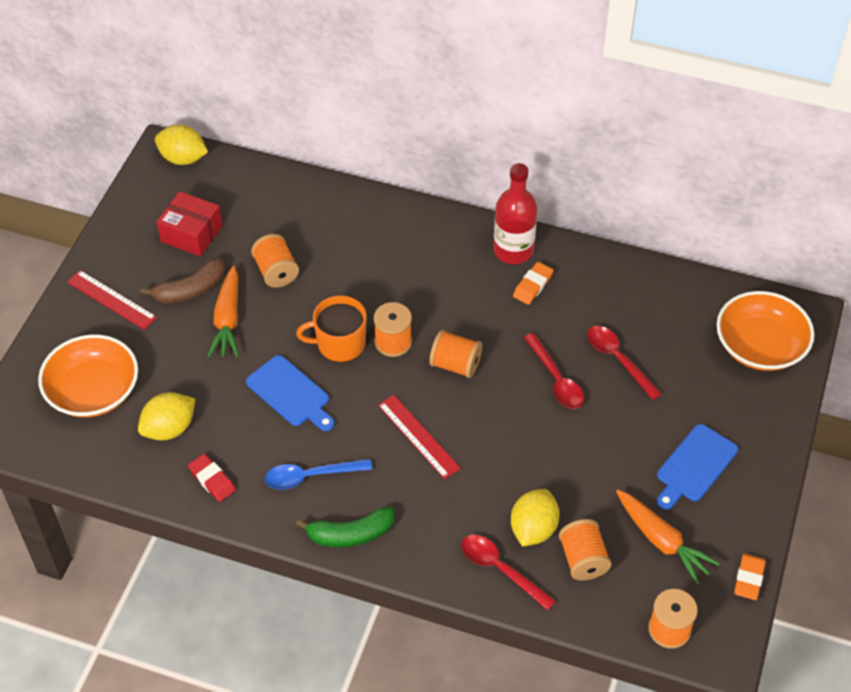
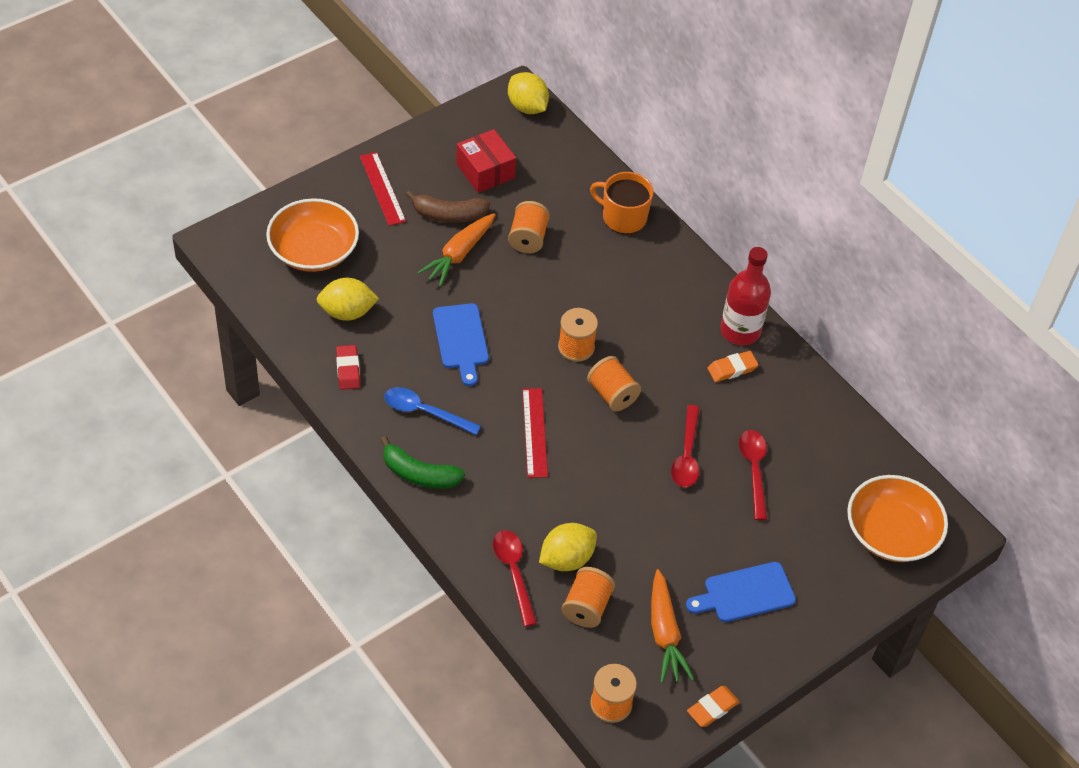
camera: 30 degrees right, 0 degrees up
(339, 344) = (532, 324): orange mug -> orange mug (623, 217)

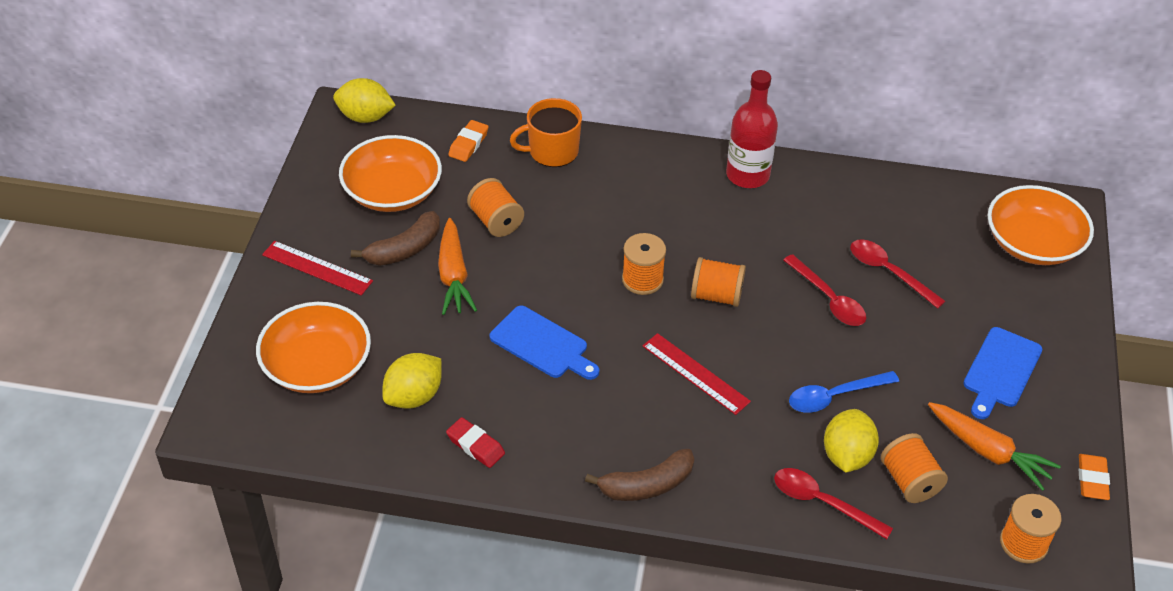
camera: 40 degrees left, 5 degrees down
(419, 474) = (647, 485): green banana -> brown banana
(424, 412) = (586, 429): blue spoon -> blue spoon (834, 396)
(485, 171) = (392, 192): red box -> orange bowl
(732, 369) = (778, 208): orange eraser -> orange eraser (468, 144)

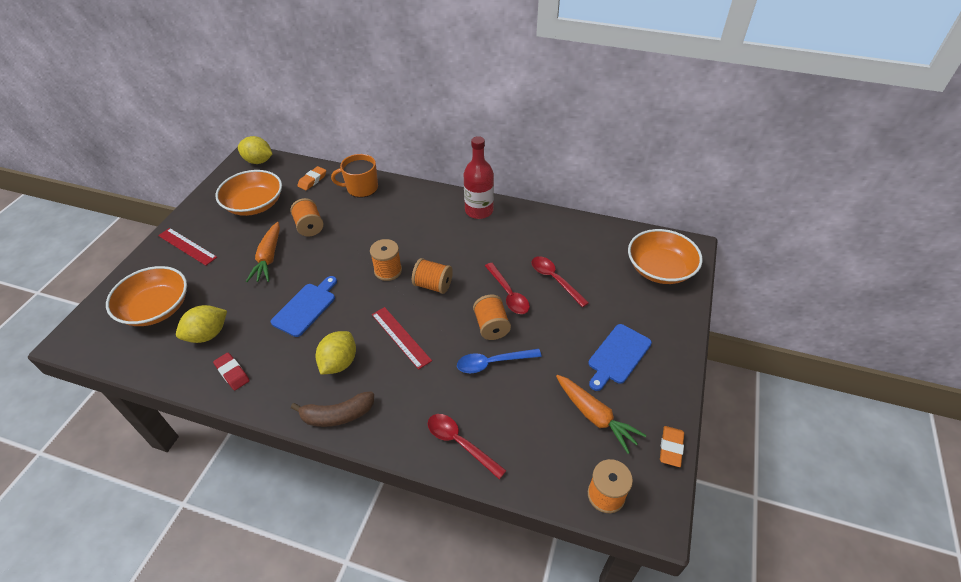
camera: 10 degrees right, 0 degrees up
(405, 249) = (246, 239): brown banana -> none
(542, 344) = (306, 307): blue cutting board -> blue cutting board turned 105 degrees counterclockwise
(847, 455) = (488, 408): yellow lemon -> yellow lemon (339, 363)
(909, 481) = (530, 433): orange spool -> orange spool (491, 326)

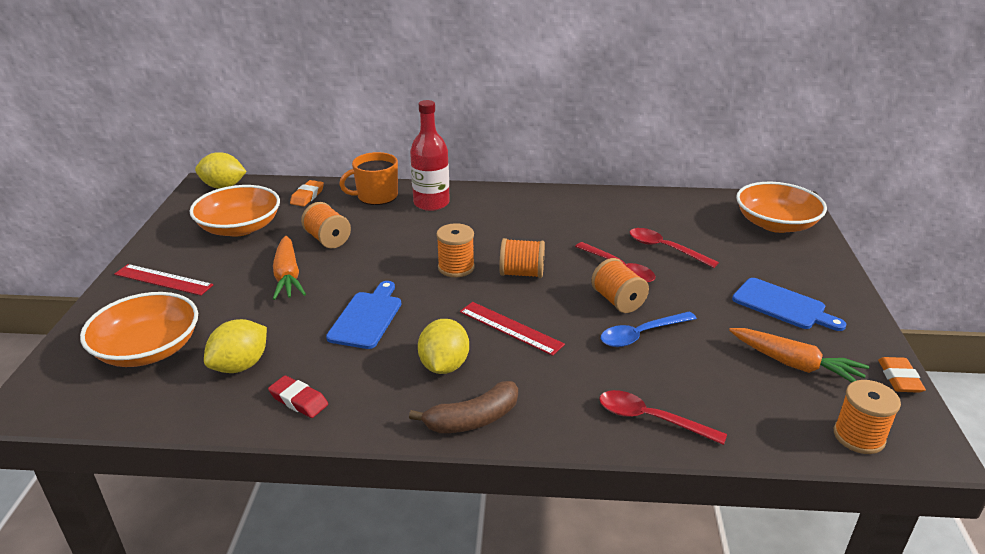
camera: 15 degrees left, 15 degrees down
(479, 211) = (536, 200): red bottle -> red bottle (431, 203)
(618, 356) = (782, 305): blue cutting board -> blue cutting board turned 75 degrees counterclockwise

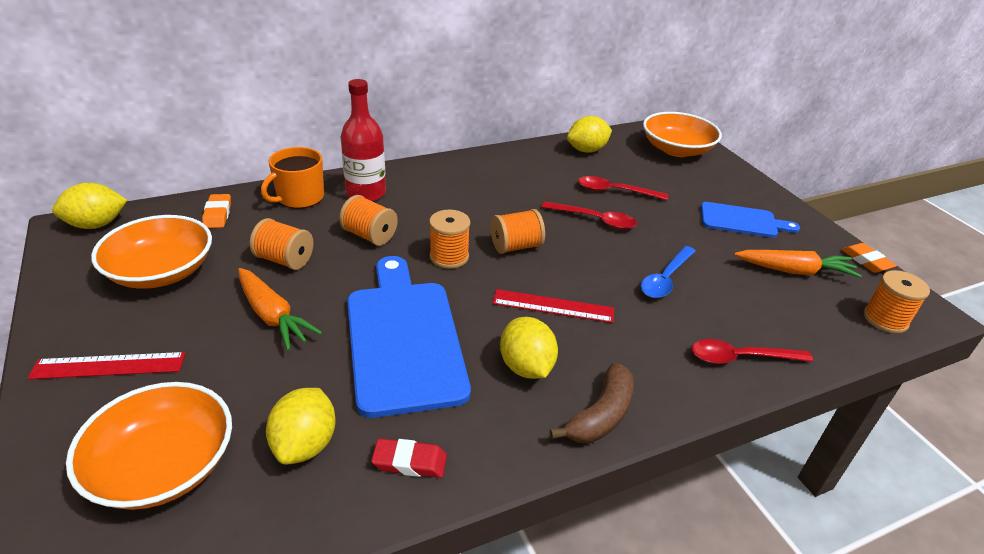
camera: 30 degrees left, 5 degrees up
(367, 318) = (404, 338): blue cutting board -> blue cutting board, size x1.79
(618, 301) = (620, 252): orange spool -> orange spool (369, 235)
(672, 206) = (587, 150): none -> yellow lemon

